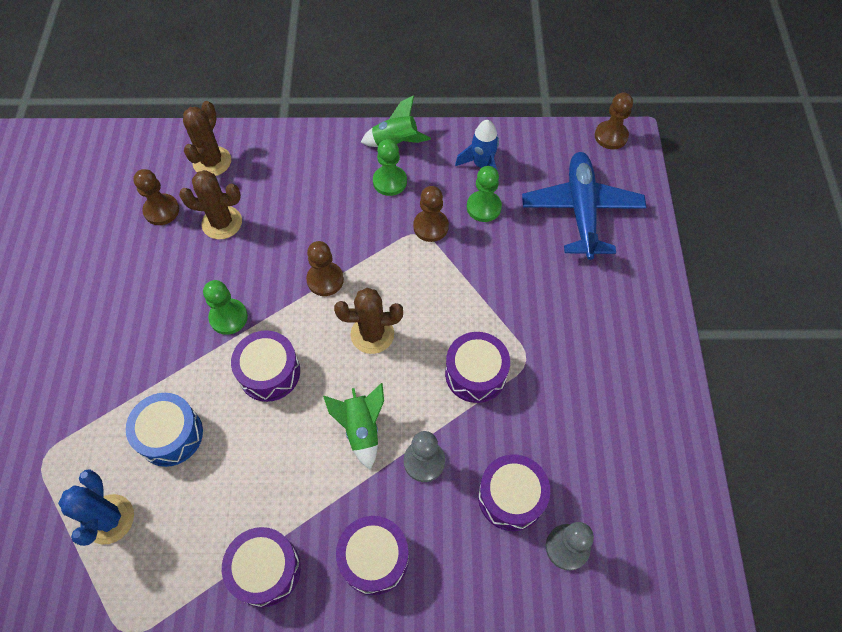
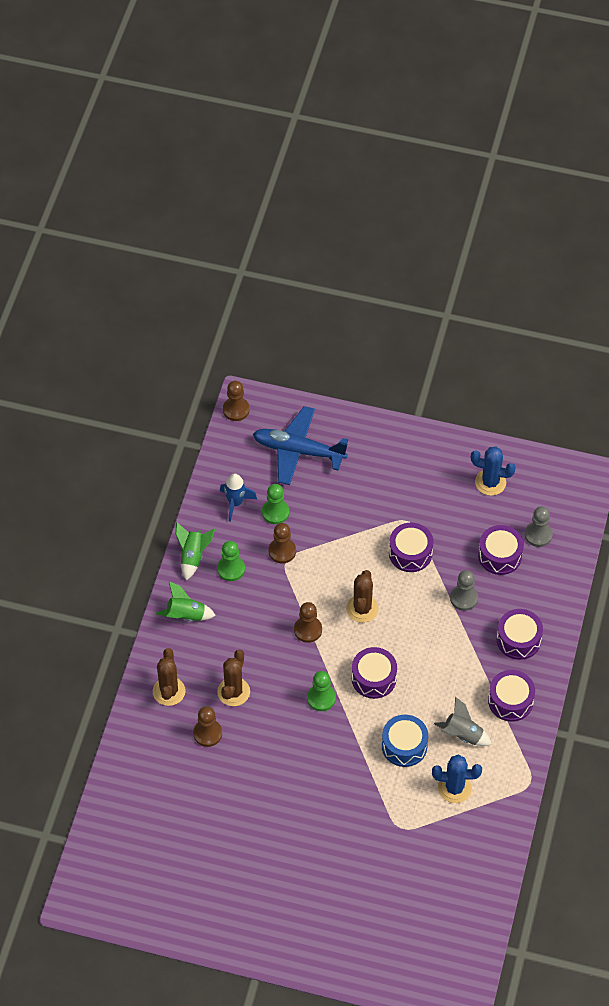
camera: 75 degrees left, 5 degrees down
(198, 511) = (462, 735): none -> grey rocket
(212, 162) = (169, 691): brown cactus -> brown cactus turned 60 degrees clockwise
(361, 429) = (431, 630): green rocket -> green rocket (186, 615)
(631, 455) = (490, 482): none -> blue cactus

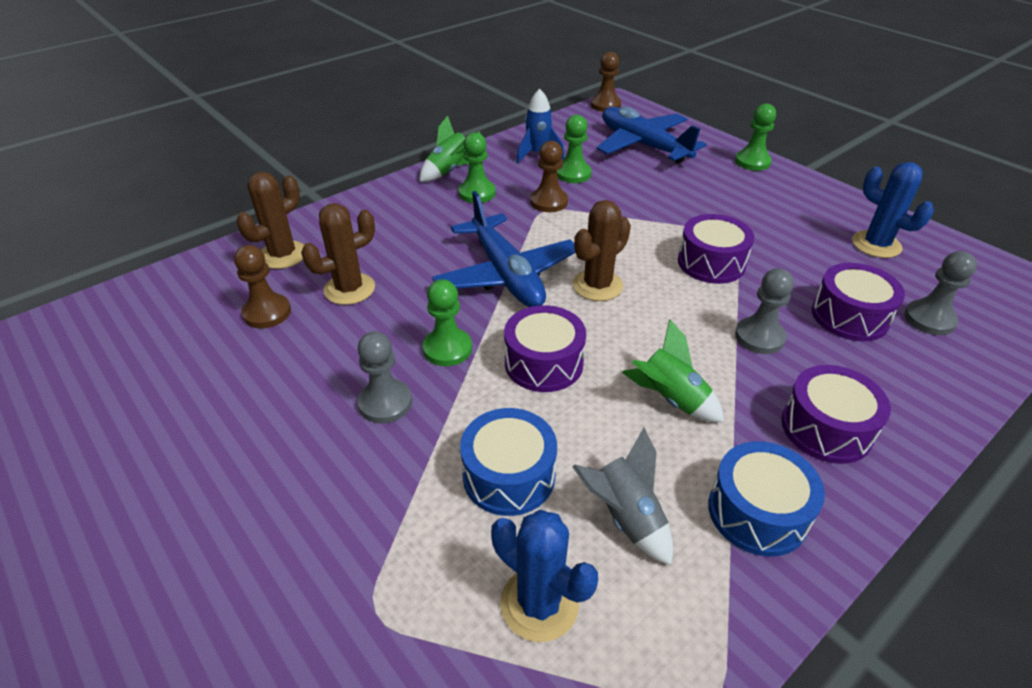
camera: 35 degrees right, 15 degrees down
(186, 615) = (385, 206): green rocket -> green rocket (670, 399)
(308, 630) = (506, 275): brown pawn -> blue plane
(321, 745) = (385, 403): none -> grey pawn
(380, 430) = (752, 162): none -> green pawn
(510, 701) = (757, 512): purple drum -> blue drum

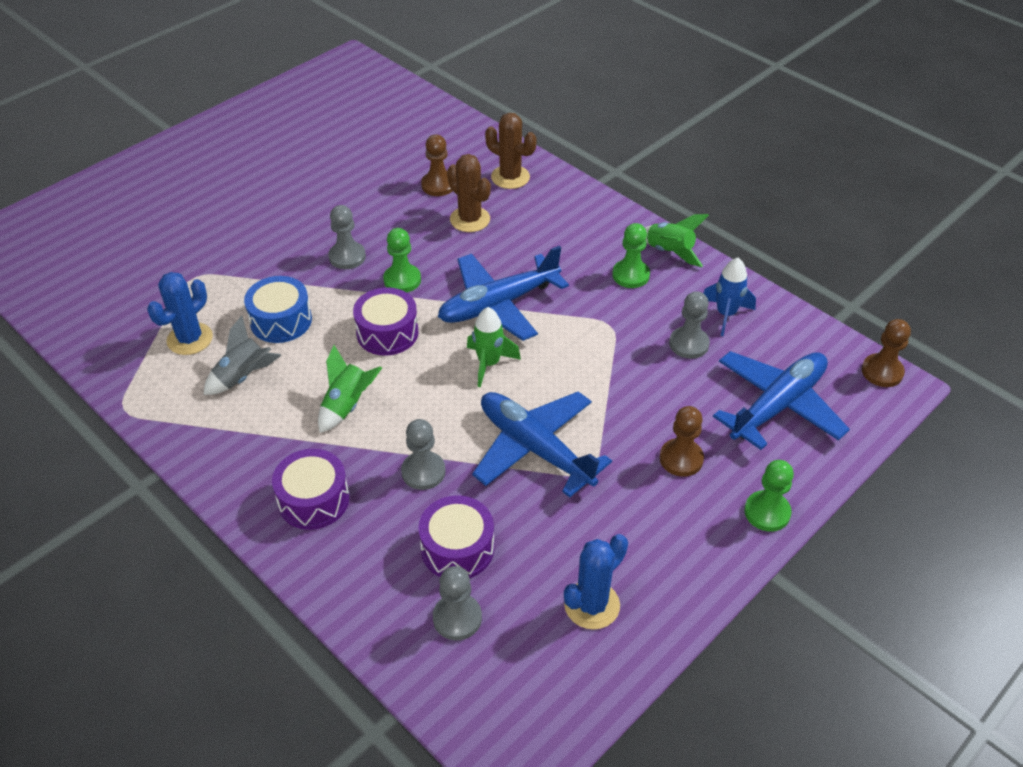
camera: 85 degrees right, 5 degrees up
(549, 202) = (625, 327): brown pawn -> brown pawn (681, 459)
(573, 174) = (689, 344): green pawn -> grey pawn
(597, 285) = (489, 364): brown cactus -> green rocket
(711, 263) = (535, 448): purple drum -> blue plane
(757, 512) = (240, 445): blue drum -> none

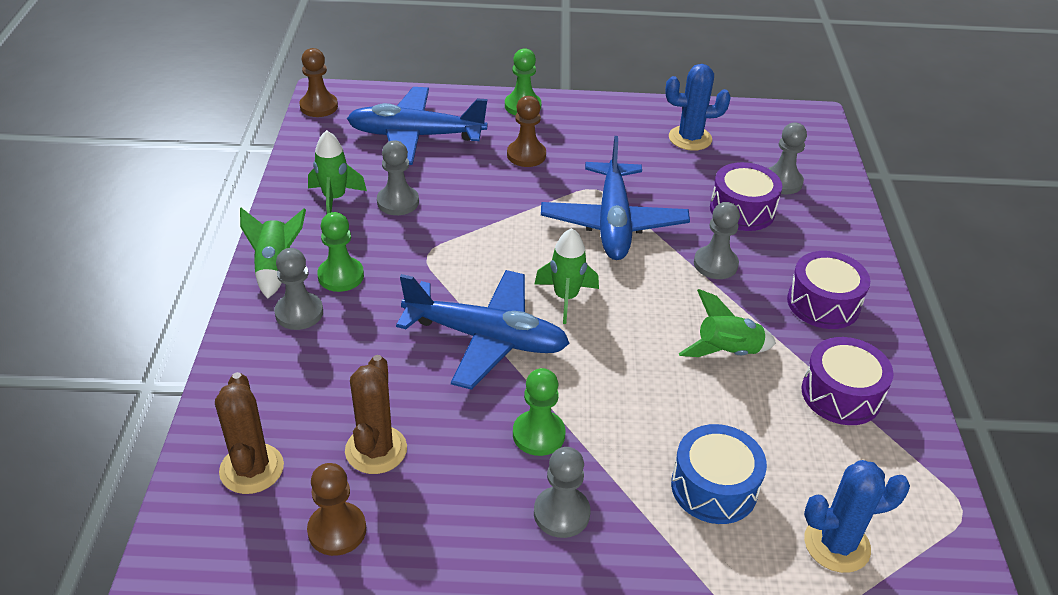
camera: 135 degrees left, 5 degrees down
(243, 377) = (806, 452): grey rocket -> none
(387, 333) = (619, 390): purple drum -> purple drum (841, 394)
(613, 242) = (299, 313): none -> grey pawn
(726, 314) = (334, 199): blue rocket -> green rocket

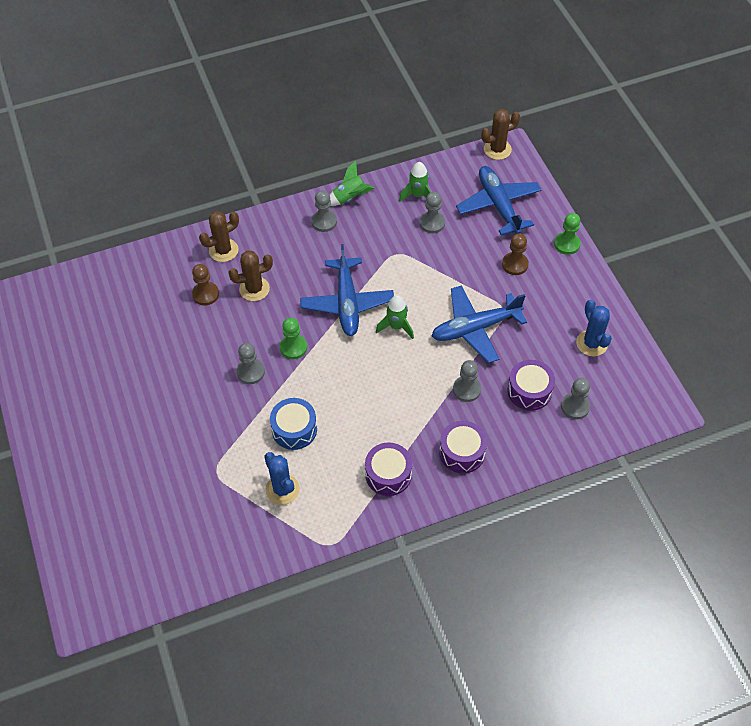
camera: 70 degrees right, 15 degrees up
(319, 106) = (497, 149): brown pawn -> brown cactus
(341, 276) = (359, 225): green pawn -> none
(727, 352) = (393, 413): green rocket -> none

